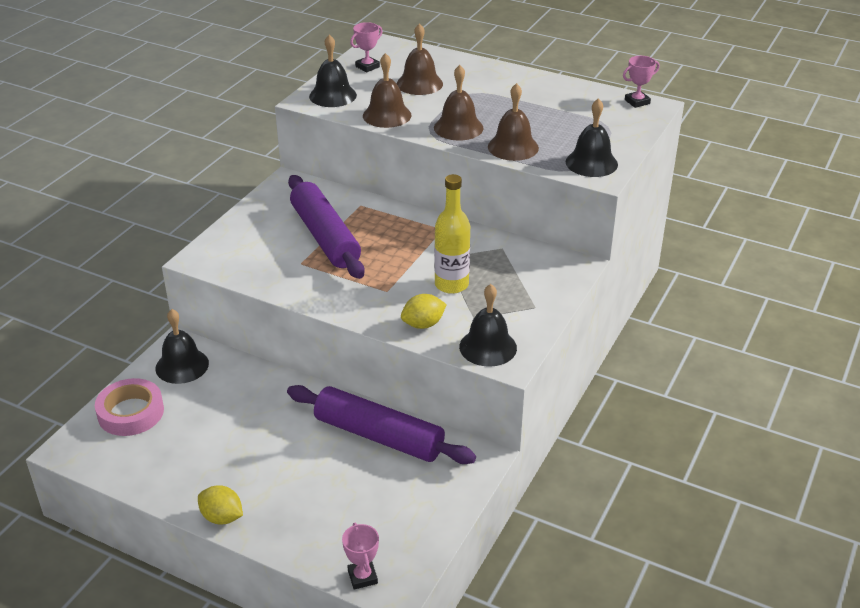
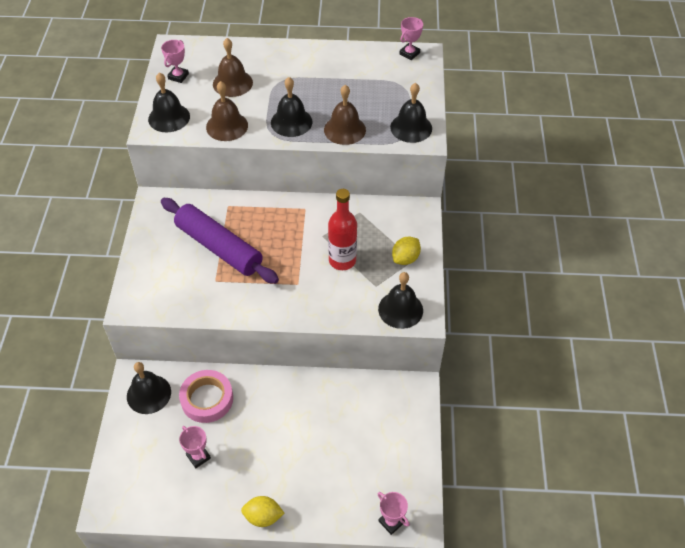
camera: 25 degrees left, 15 degrees up
(131, 412) = (135, 454): pink tape -> pink tape (207, 399)
(193, 438) = (198, 457): none -> pink trophy
(378, 436) = (336, 399): purple rolling pin -> none
(423, 324) = (343, 306): yellow lemon -> yellow lemon (405, 258)
(451, 284) = (342, 260): yellow bottle -> red bottle
(458, 127) = (291, 122): brown bell -> black bell

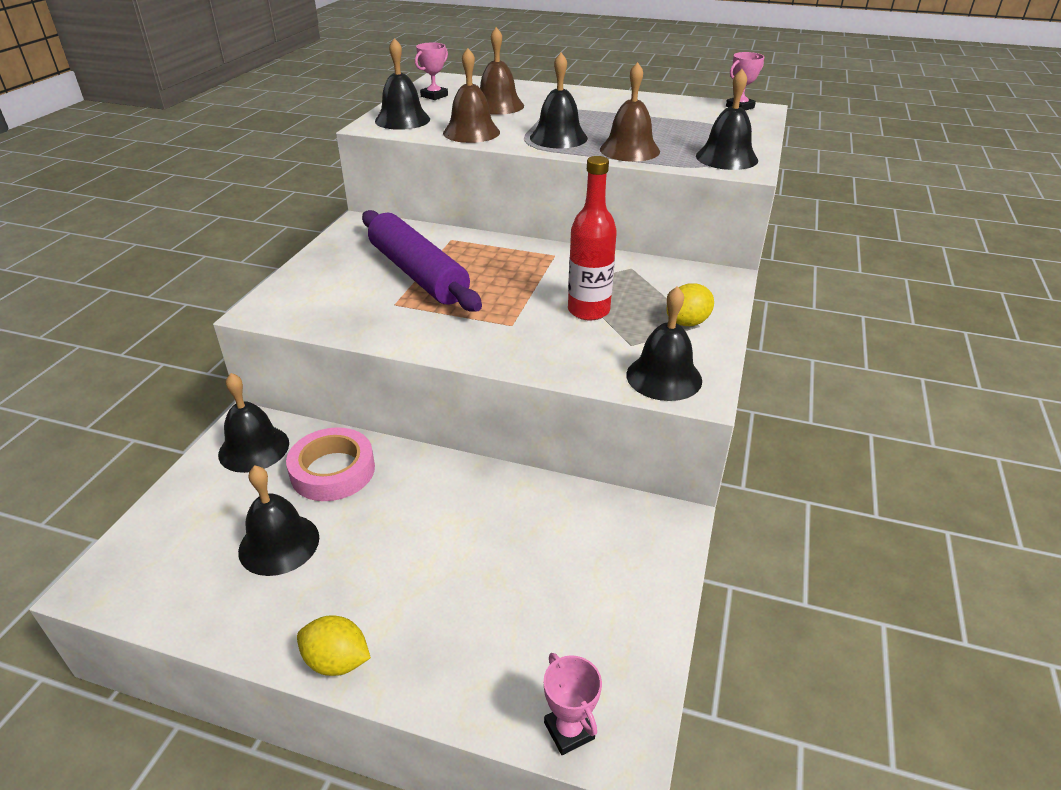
camera: 15 degrees right, 15 degrees down
(198, 457) = (279, 544): pink trophy -> black bell

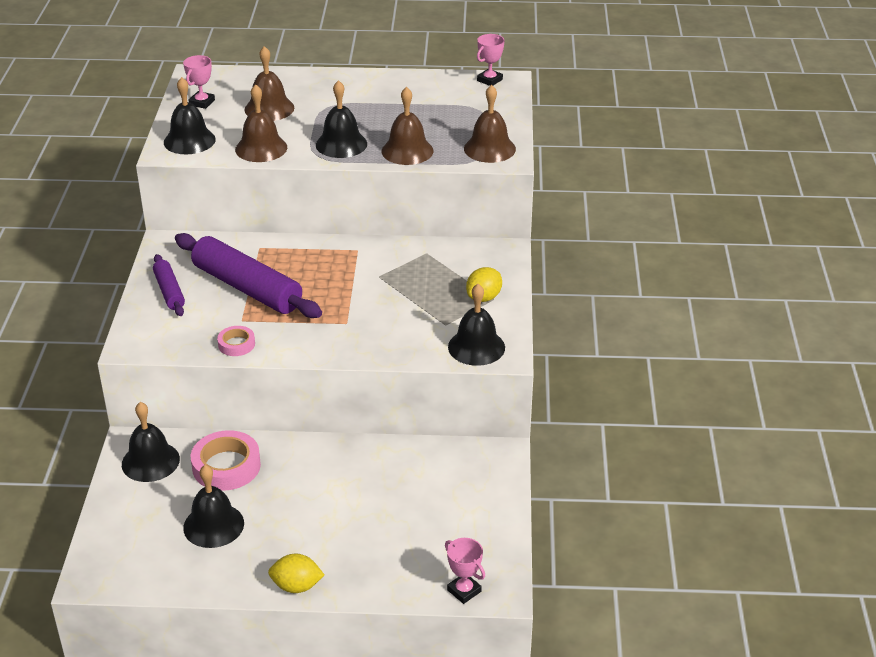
camera: 15 degrees left, 0 degrees up
(335, 265) = (169, 291): none -> purple rolling pin
(374, 328) = (236, 344): none -> pink tape
(588, 311) = (403, 300): red bottle -> none
(726, 158) = (489, 148): black bell -> brown bell

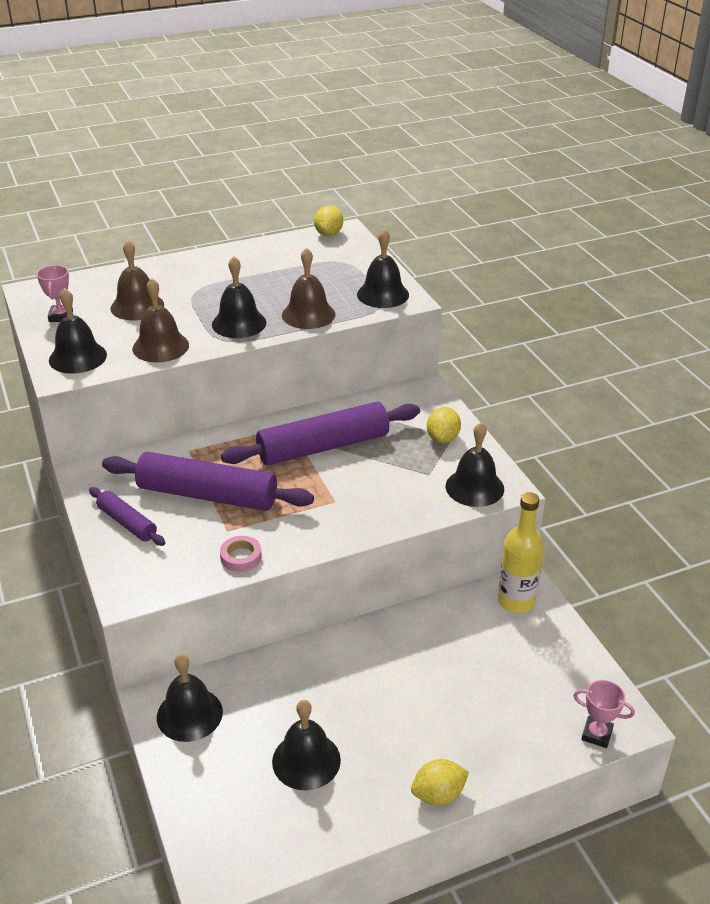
camera: 25 degrees left, 0 degrees up
(226, 466) = (274, 690): pink tape -> none
(372, 276) = (323, 447): none -> purple rolling pin
(482, 465) = (516, 601): none -> yellow bottle
(489, 80) = (328, 234): pink trophy -> yellow lemon
(489, 148) = (383, 294): brown bell -> black bell

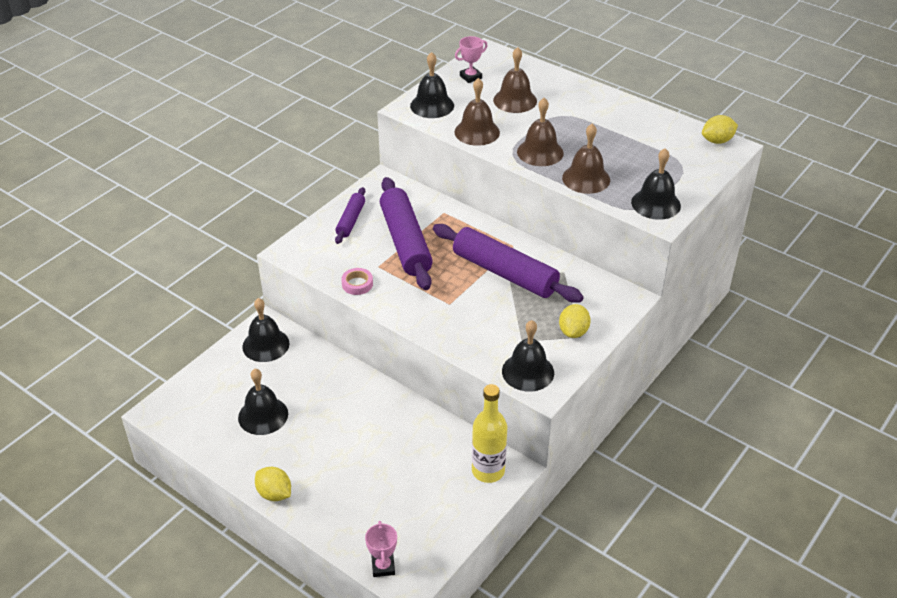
camera: 60 degrees right, 5 degrees up
(239, 323) = (540, 152): black bell -> brown bell
(443, 438) = (573, 332): yellow lemon -> yellow lemon turned 60 degrees counterclockwise

